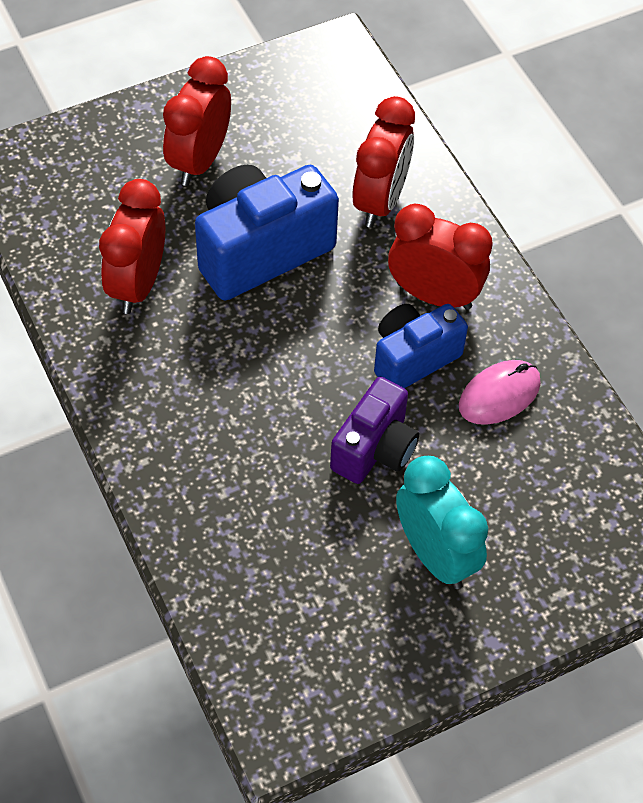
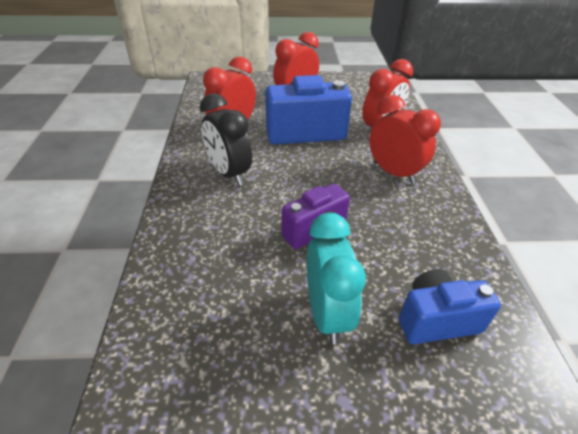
camera: 25 degrees right, 15 degrees down
(194, 386) = (229, 173): none -> black clock
(413, 358) = (367, 197): blue camera -> blue camera (436, 320)
(499, 395) = (417, 231): pink mouse -> none

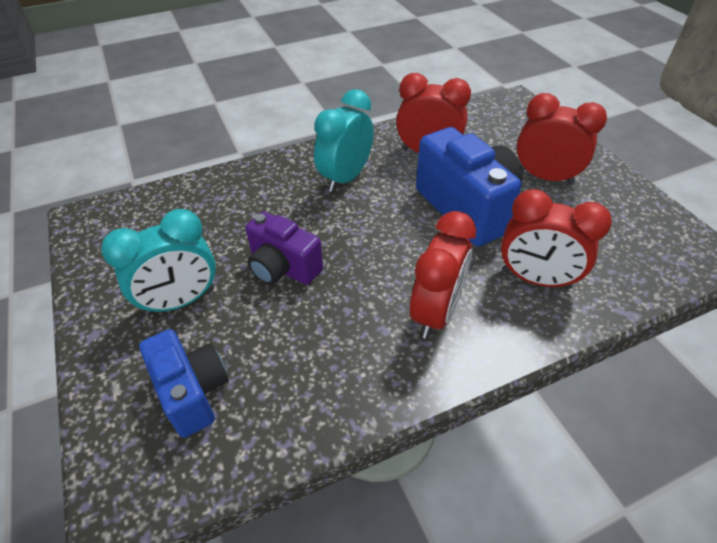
camera: 70 degrees right, 5 degrees up
(229, 173) = (345, 178): black clock -> turquoise clock

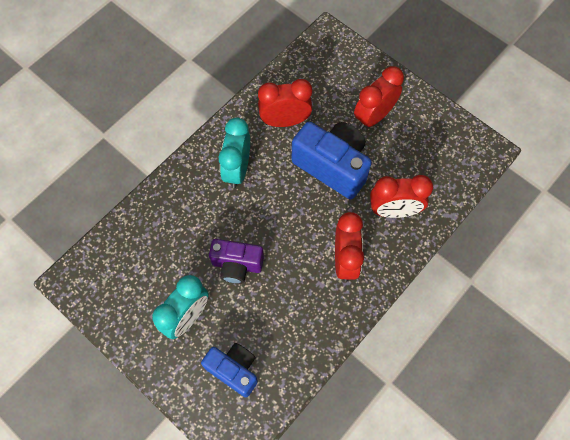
camera: 25 degrees left, 20 degrees up
(545, 177) = (374, 116): red clock -> red clock turned 45 degrees counterclockwise

